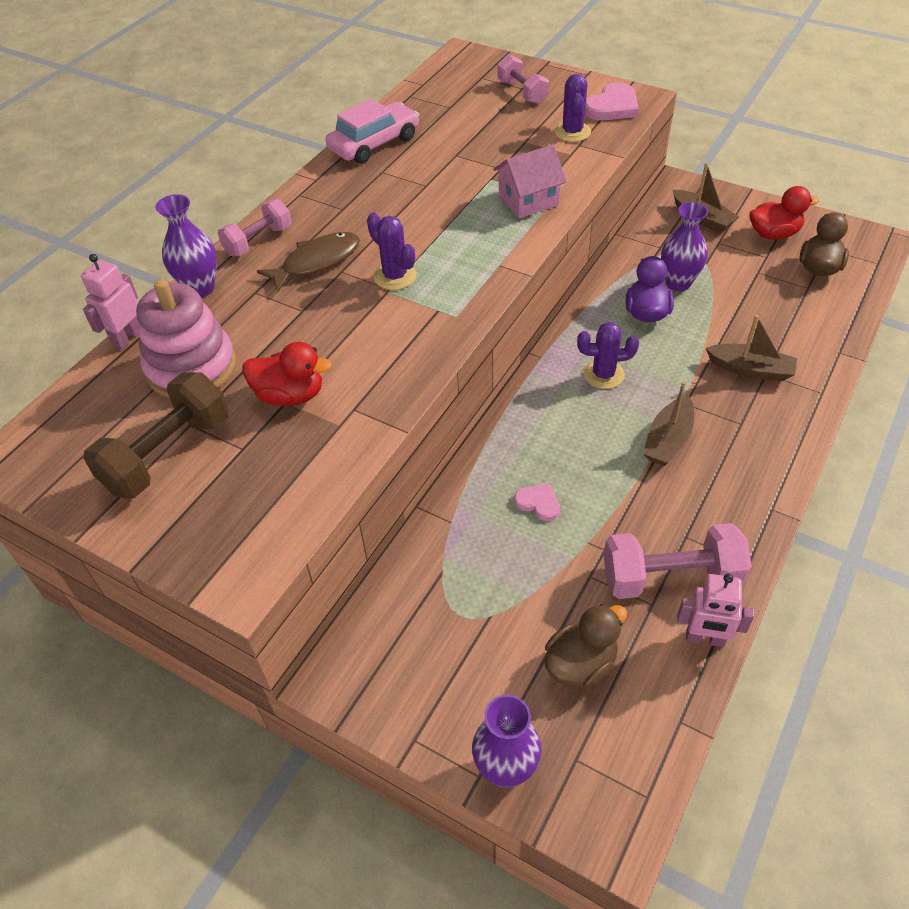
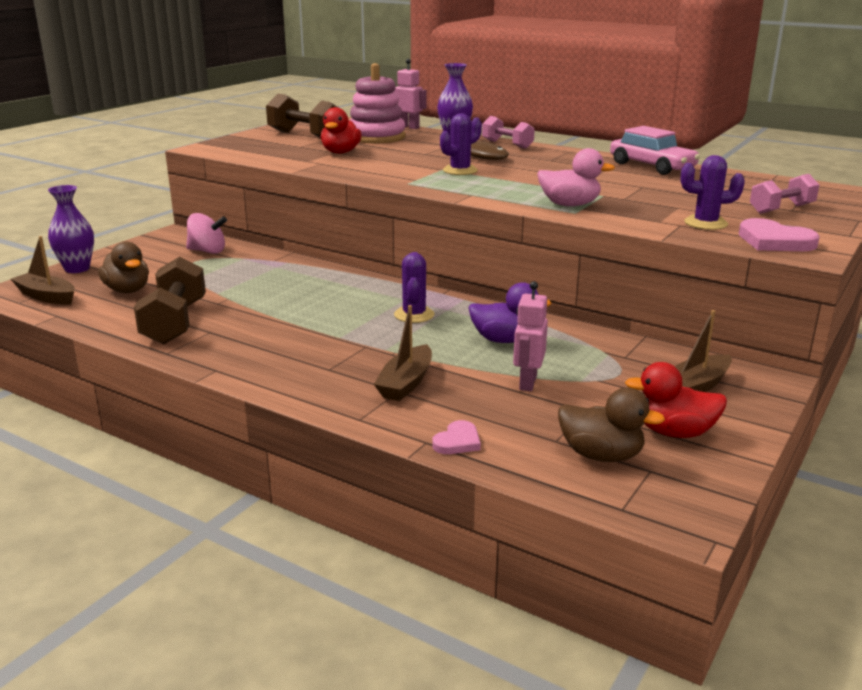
camera: 90 degrees right, 25 degrees down
(419, 608) = (207, 251): none -> pink spinning top
(528, 200) = (569, 205): pink house -> pink duck
(538, 503) = (275, 285): pink heart -> pink heart (457, 441)
(668, 440) = (321, 334): brown boat -> brown boat (47, 296)
(670, 577) = (175, 322): pink dumbbell -> brown dumbbell
(678, 283) = (557, 360): purple vase -> none
(705, 639) = (111, 329): pink robot -> pink robot (527, 383)
(773, 234) = (674, 432): red duck -> red duck turned 105 degrees clockwise

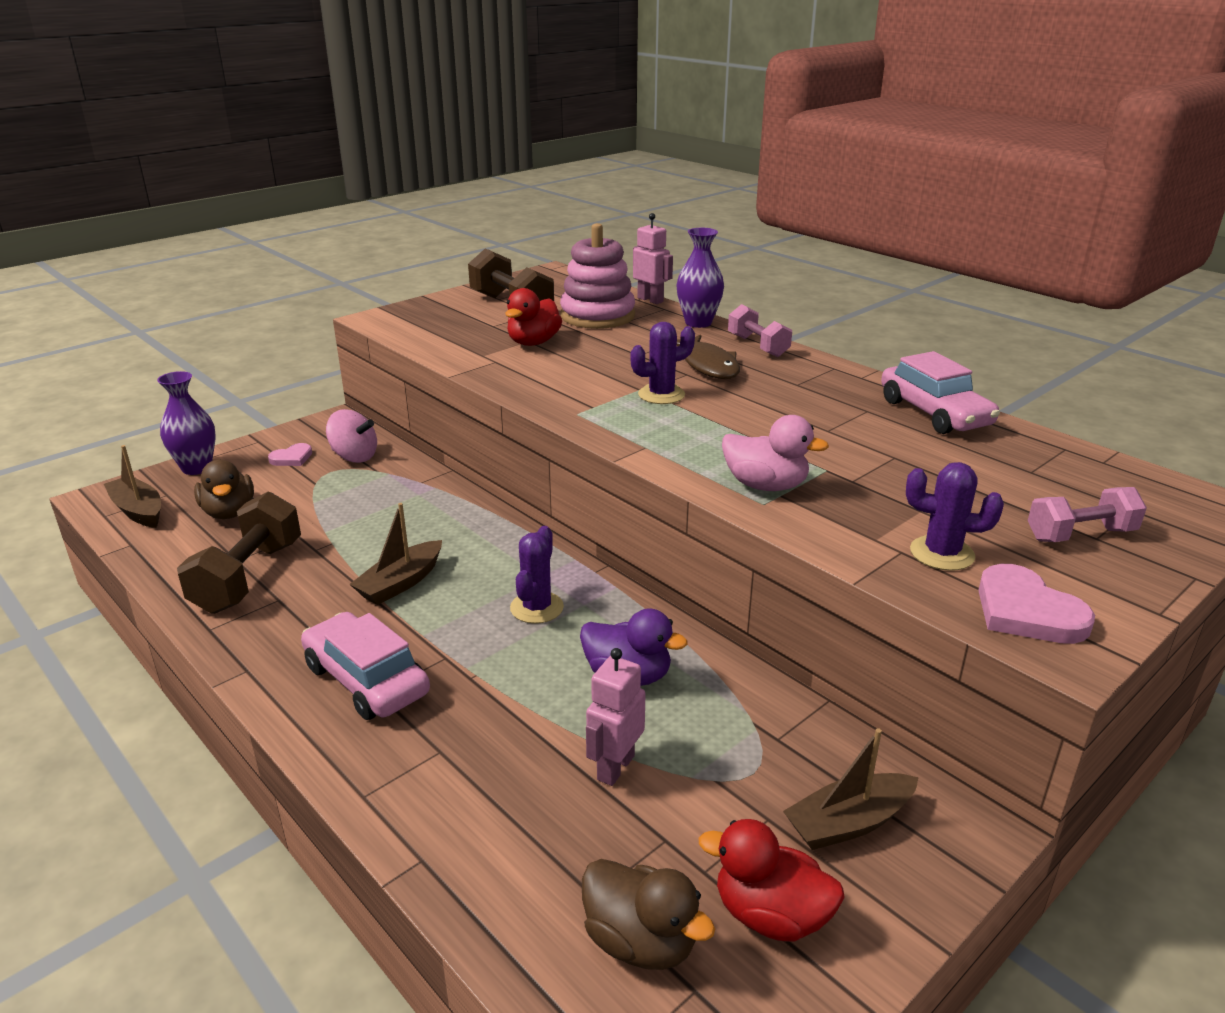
camera: 15 degrees right, 5 degrees up
(315, 364) = (366, 680): none -> pink car
(406, 383) = (457, 738): brown boat -> brown boat (400, 583)
(457, 441) = (462, 868): pink heart -> pink heart (292, 458)

